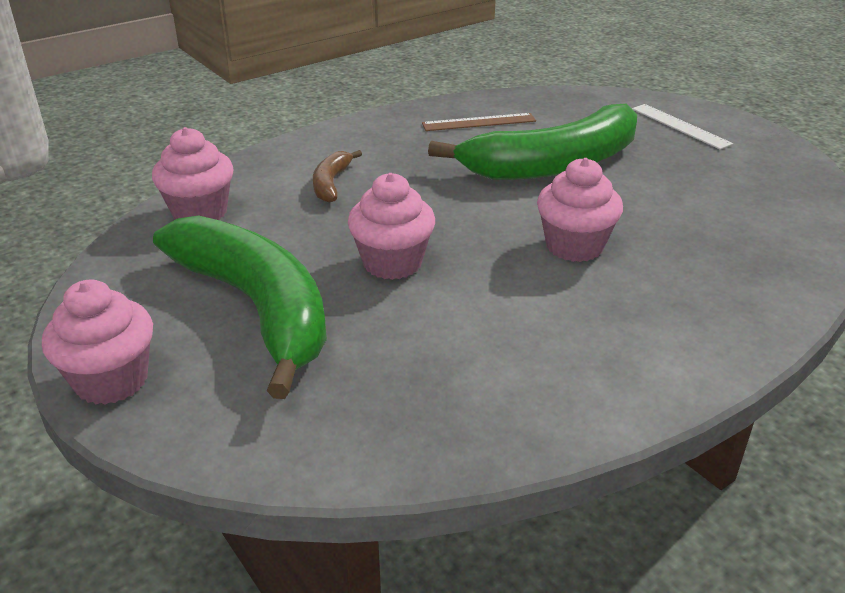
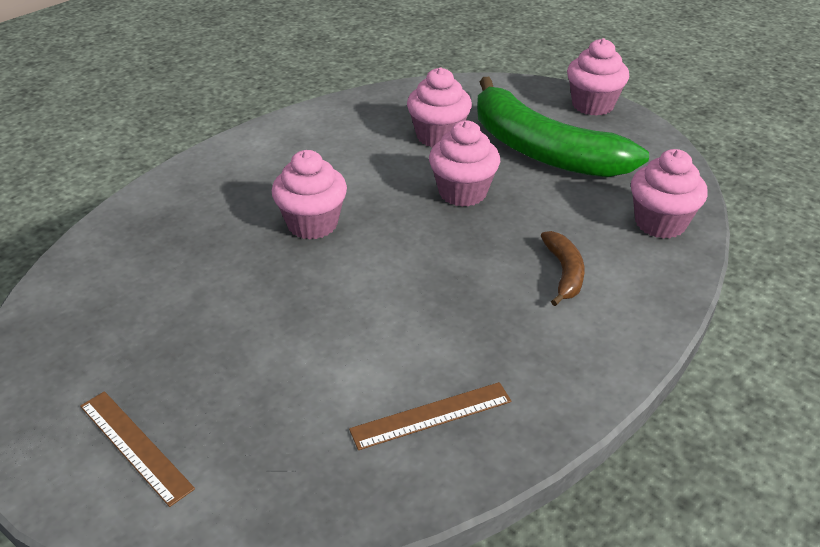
camera: 170 degrees right, 5 degrees up
(392, 347) = (438, 136): none -> pink cupcake
(554, 164) = (326, 334): green banana -> none
(680, 126) = (135, 446): white ruler -> brown ruler

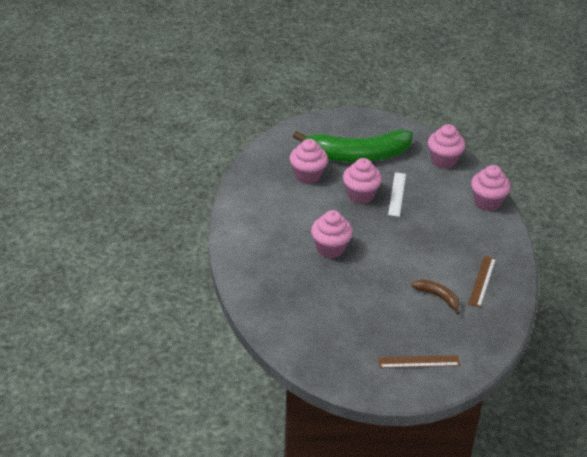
camera: 50 degrees left, 0 degrees up
(514, 220) = (397, 194): none -> white ruler
(564, 273) = (444, 203): brown banana -> brown banana (438, 297)
(592, 105) = (341, 119): pink cupcake -> pink cupcake (487, 202)

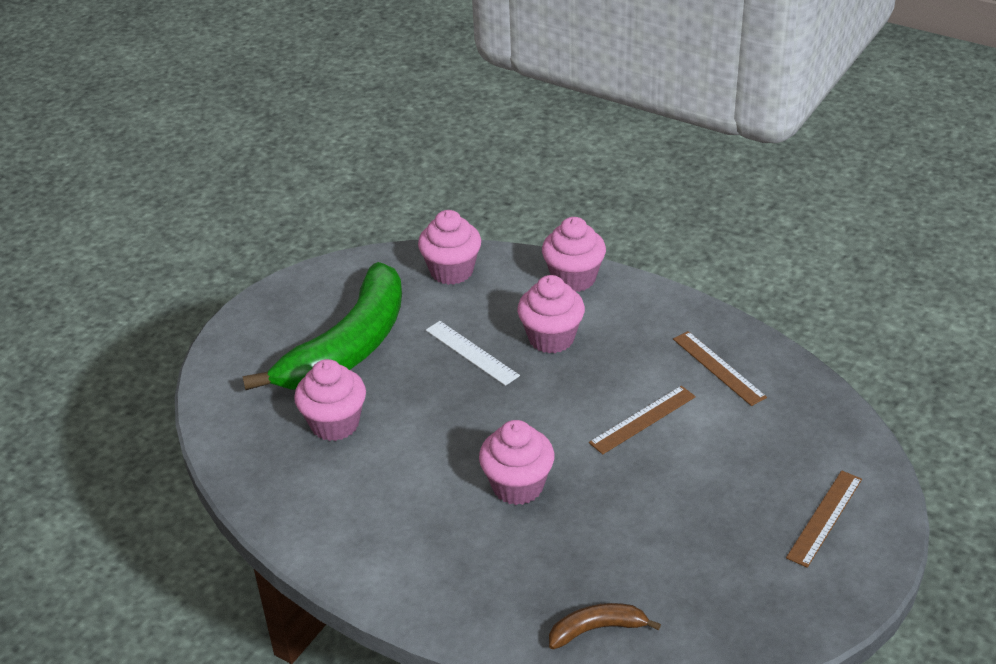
camera: 50 degrees left, 0 degrees up
(360, 195) = (436, 391): pink cupcake -> pink cupcake (551, 338)
(416, 270) = (642, 419): none -> brown ruler
(438, 297) = (713, 427): brown banana -> brown banana (597, 629)

